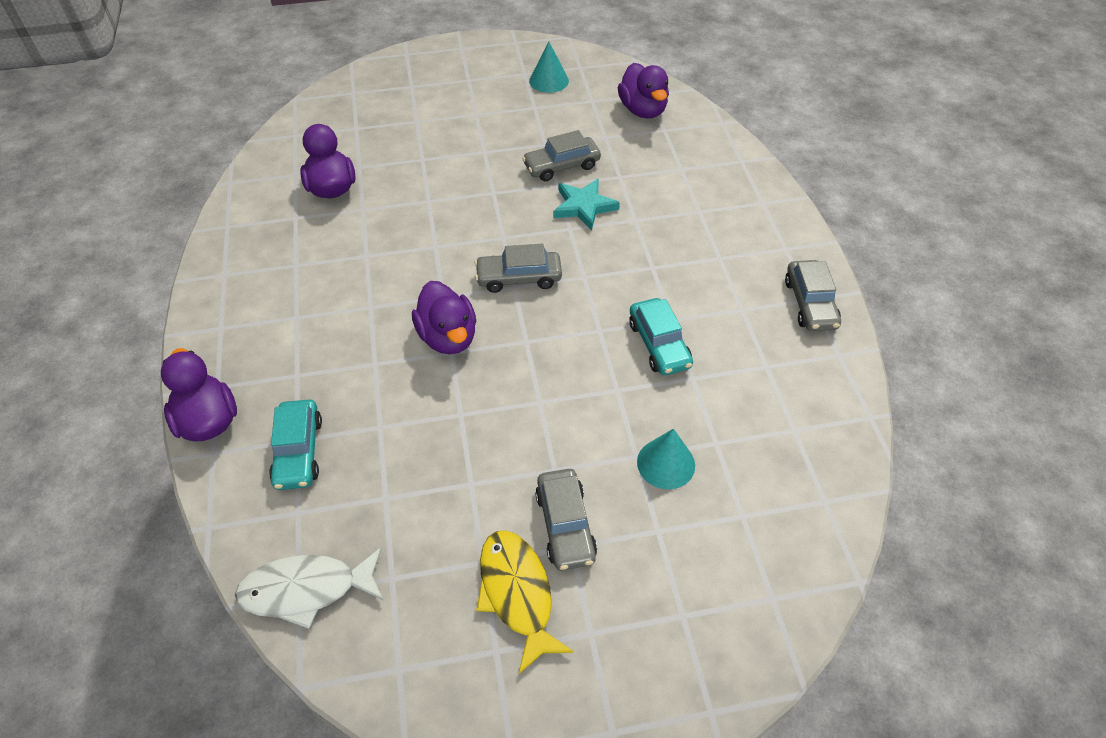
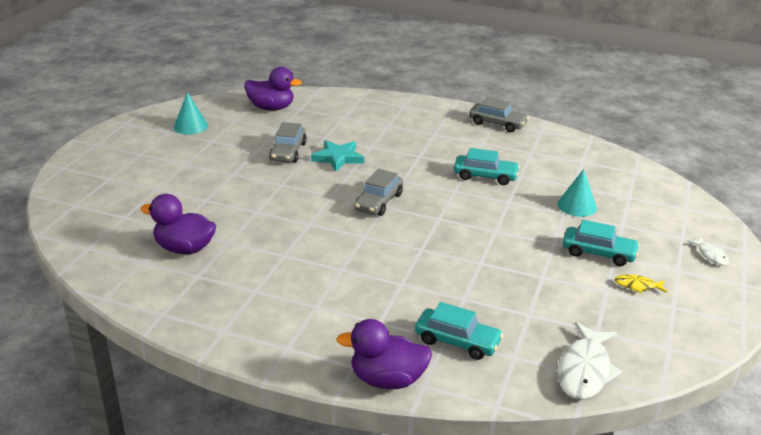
camera: 60 degrees left, 20 degrees down
(448, 337) = (406, 246): purple duck -> none
(517, 594) = (637, 286): yellow fish -> yellow fish, size x0.51
(565, 525) = (598, 253): grey car -> turquoise car
(660, 667) = (711, 255): none -> white fish

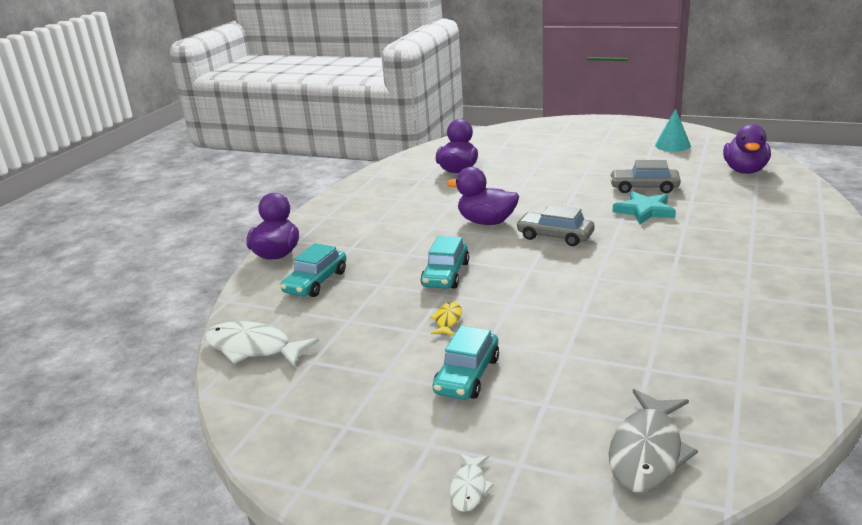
camera: 95 degrees right, 5 degrees down
(338, 235) = (486, 222): none -> purple duck
(485, 176) = (645, 297): turquoise car -> turquoise car (445, 274)
(497, 124) = (825, 308): grey car -> none
(577, 206) = (588, 367): turquoise cone -> none
(637, 286) = (392, 400): yellow fish -> yellow fish (447, 320)
(655, 196) = (647, 452): none -> grey fish
(711, 255) = (469, 488): white fish -> white fish turned 60 degrees counterclockwise

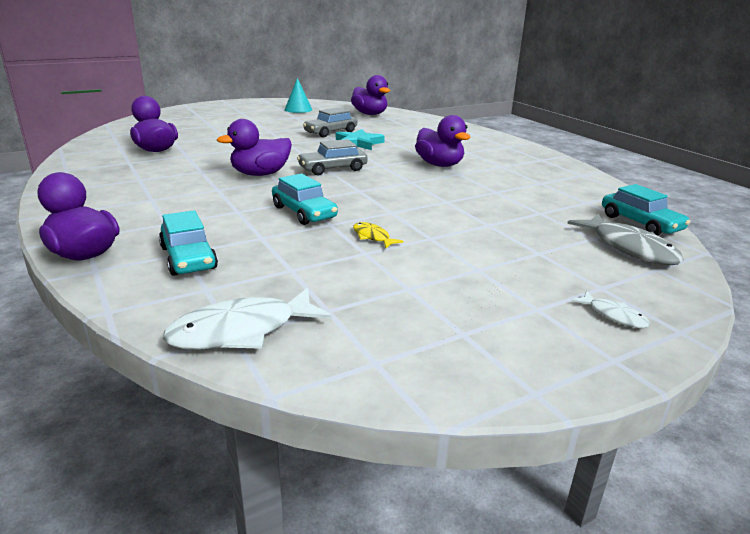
camera: 55 degrees left, 0 degrees up
(467, 375) = (463, 260): turquoise car -> turquoise car (640, 223)
(672, 268) = (439, 165): none -> purple duck

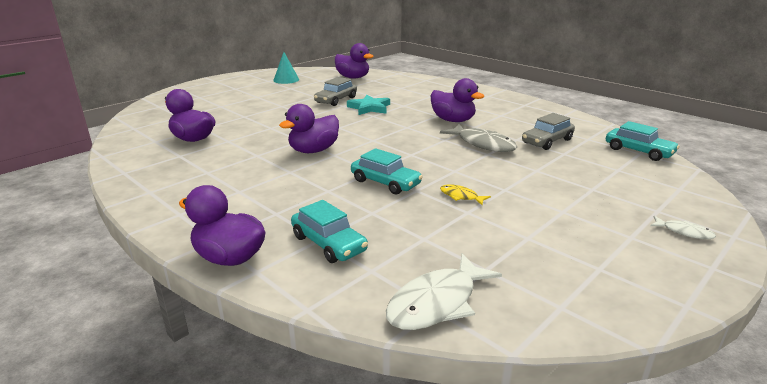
camera: 15 degrees left, 0 degrees up
(332, 169) = (371, 136): grey car -> grey car (547, 141)
(629, 248) = (648, 174): grey fish -> grey fish (483, 144)

